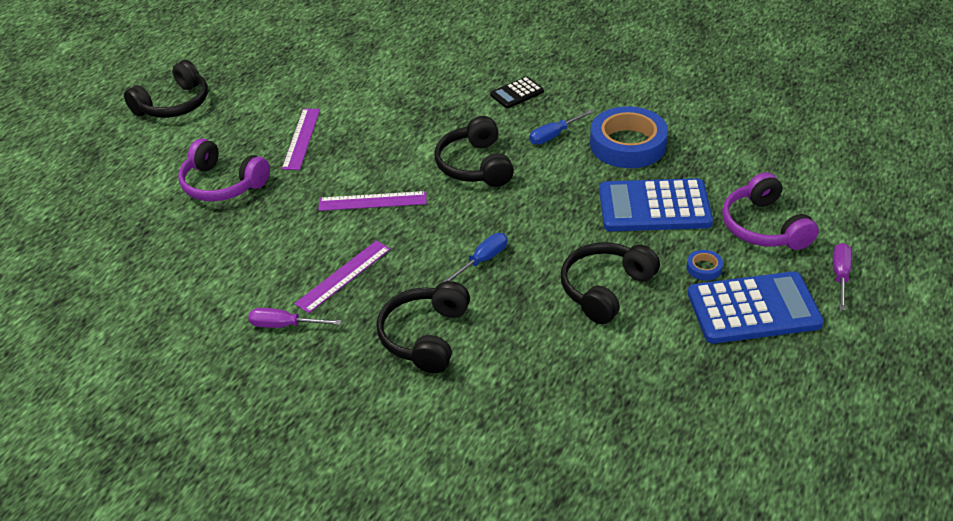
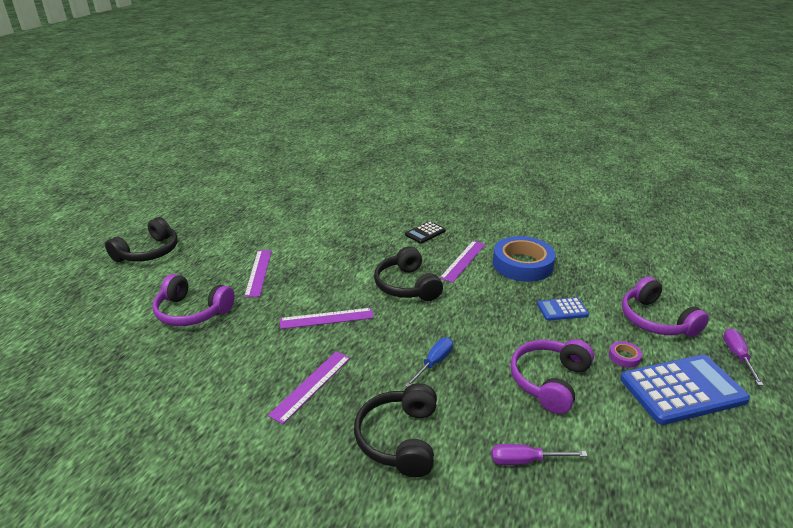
camera: 10 degrees left, 10 degrees down
(284, 325) = (260, 438): purple screwdriver -> purple screwdriver (525, 461)
(554, 135) = (463, 260): blue screwdriver -> purple ruler
(605, 289) = (549, 381): black headphones -> purple headphones
(654, 207) = (562, 310): blue calculator -> blue calculator, size x0.51
(704, 268) = (624, 357): blue tape -> purple tape

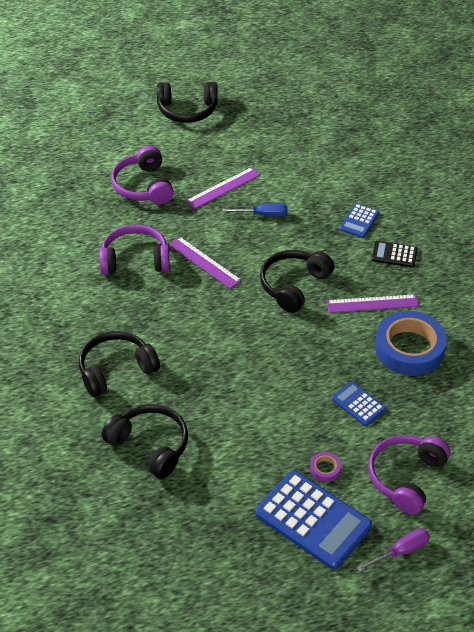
camera: 55 degrees right, 15 degrees up
(311, 385) = (126, 297): purple ruler -> none
(376, 232) = (359, 221): none -> blue calculator
(434, 363) = (208, 351): blue screwdriver -> blue screwdriver (263, 214)
(525, 461) = (150, 445): purple screwdriver -> black headphones
(549, 381) = (248, 429): purple headphones -> purple headphones (135, 259)

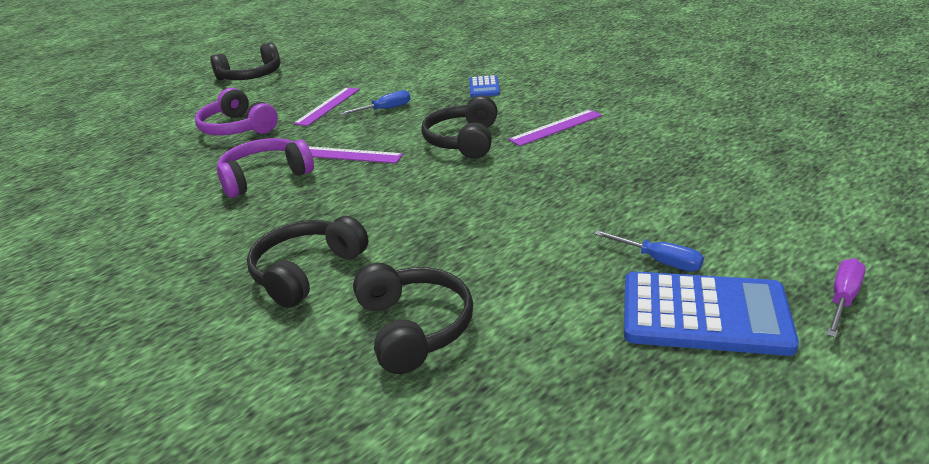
camera: 25 degrees left, 15 degrees down
(150, 445) = (414, 327): black headphones -> black headphones turned 60 degrees clockwise
(325, 469) = (659, 261): purple tape -> blue screwdriver
(358, 404) = (629, 196): blue calculator -> none
(394, 254) = (540, 95): black calculator -> none
(406, 477) = (754, 232): purple headphones -> none
(409, 348) = (628, 142): blue tape -> none

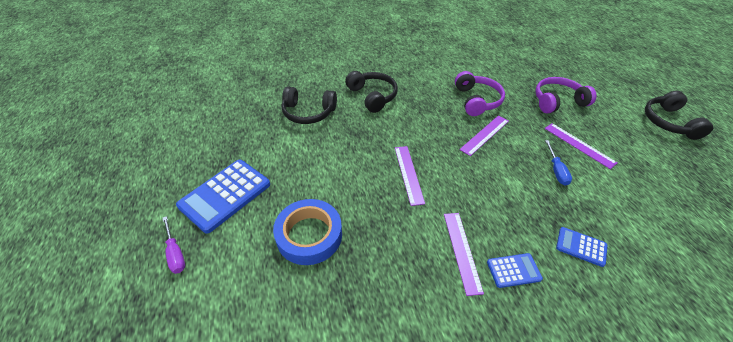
camera: 115 degrees right, 15 degrees up
(463, 141) = (472, 190): black headphones -> none
(478, 181) = (408, 174): none -> purple ruler
(547, 105) = (513, 270): none -> blue calculator
(658, 210) = (309, 235): none -> blue tape
(659, 261) = (270, 204): blue screwdriver -> none

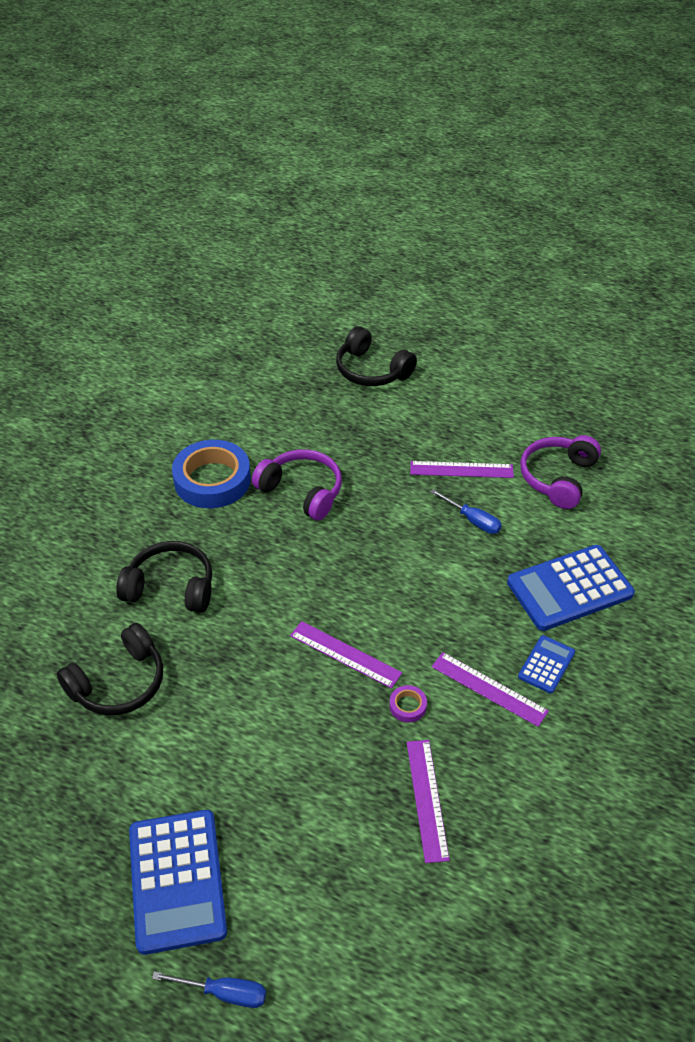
camera: 50 degrees left, 0 degrees up
(175, 253) = (224, 993): purple screwdriver -> blue screwdriver
(309, 235) = (336, 820): blue tape -> blue tape (212, 480)
(408, 220) = (407, 706): none -> purple tape
(485, 135) = (363, 533): purple ruler -> purple ruler (427, 799)
(557, 101) = (386, 424): purple headphones -> purple headphones (557, 478)
(581, 247) = (569, 588): blue calculator -> blue calculator, size x1.97
(668, 122) = (507, 373): black headphones -> black headphones (371, 370)

